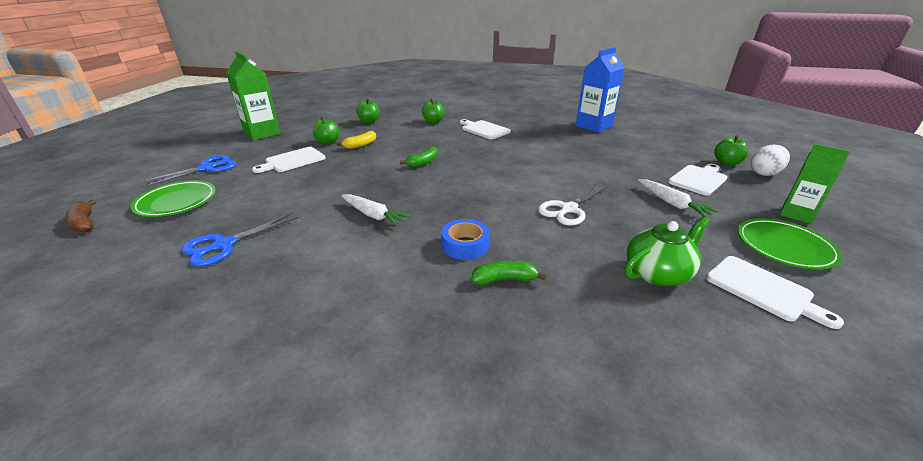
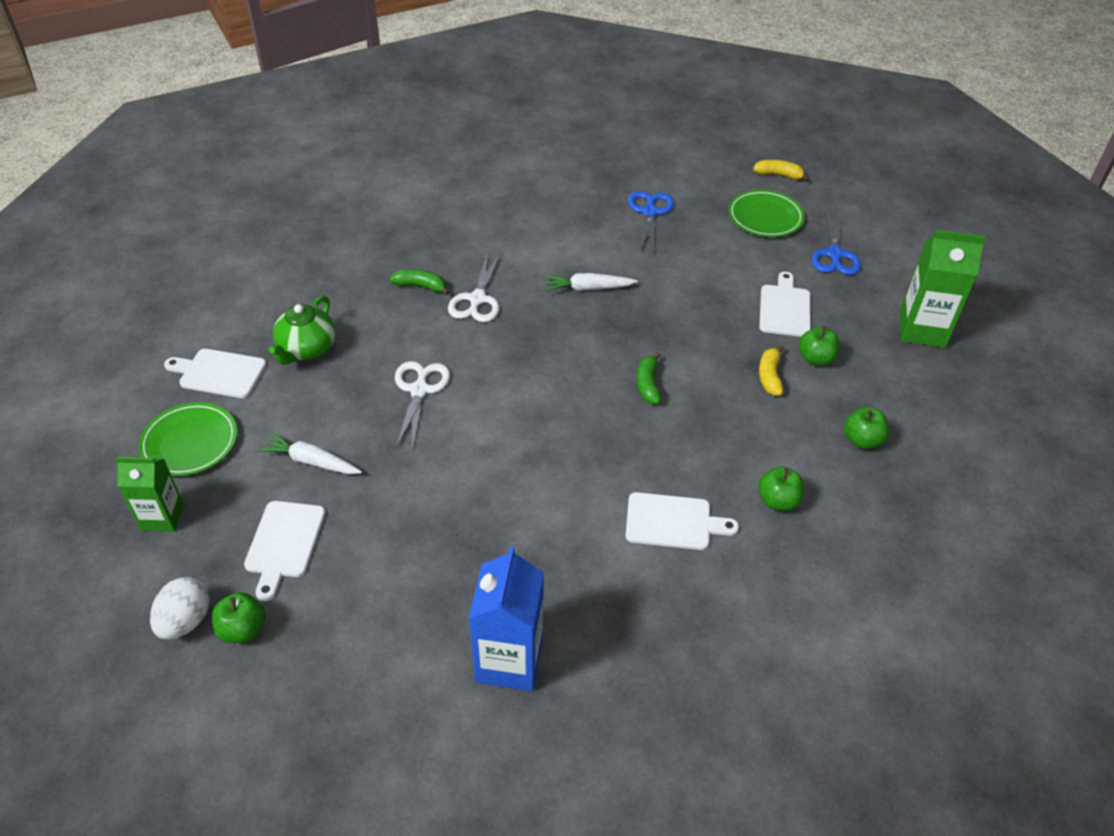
camera: 140 degrees right, 15 degrees up
(84, 223) = (778, 175): brown banana -> yellow banana
(465, 245) = (477, 299): blue tape -> white scissors
(504, 279) = (421, 286): green banana -> green banana turned 120 degrees counterclockwise

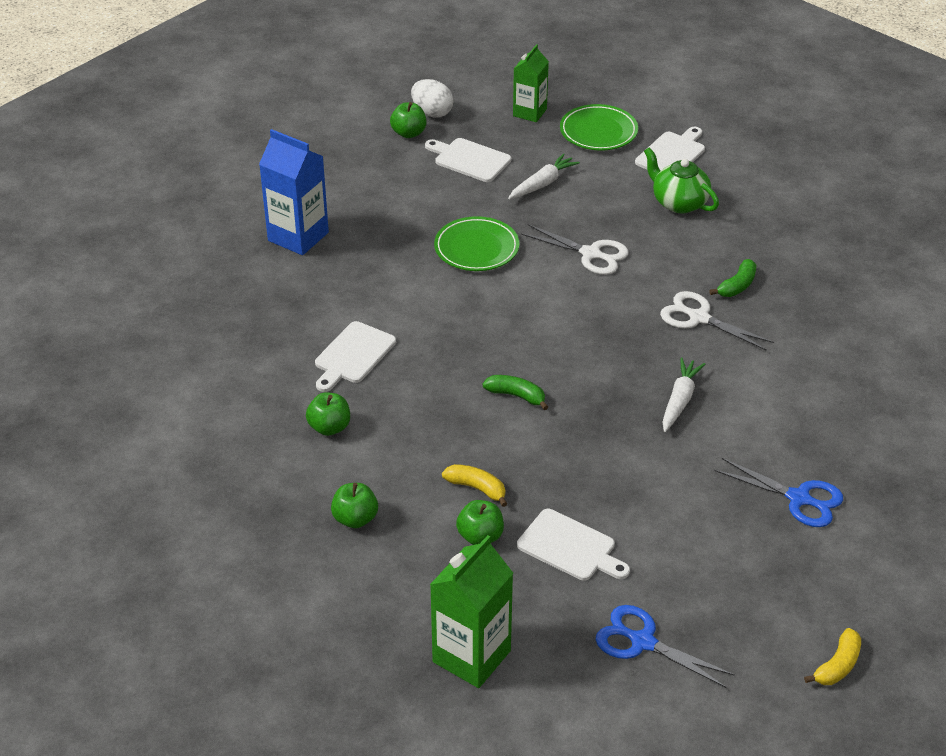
camera: 115 degrees right, 5 degrees down
(765, 217) = (746, 606): green plate -> green plate (476, 248)

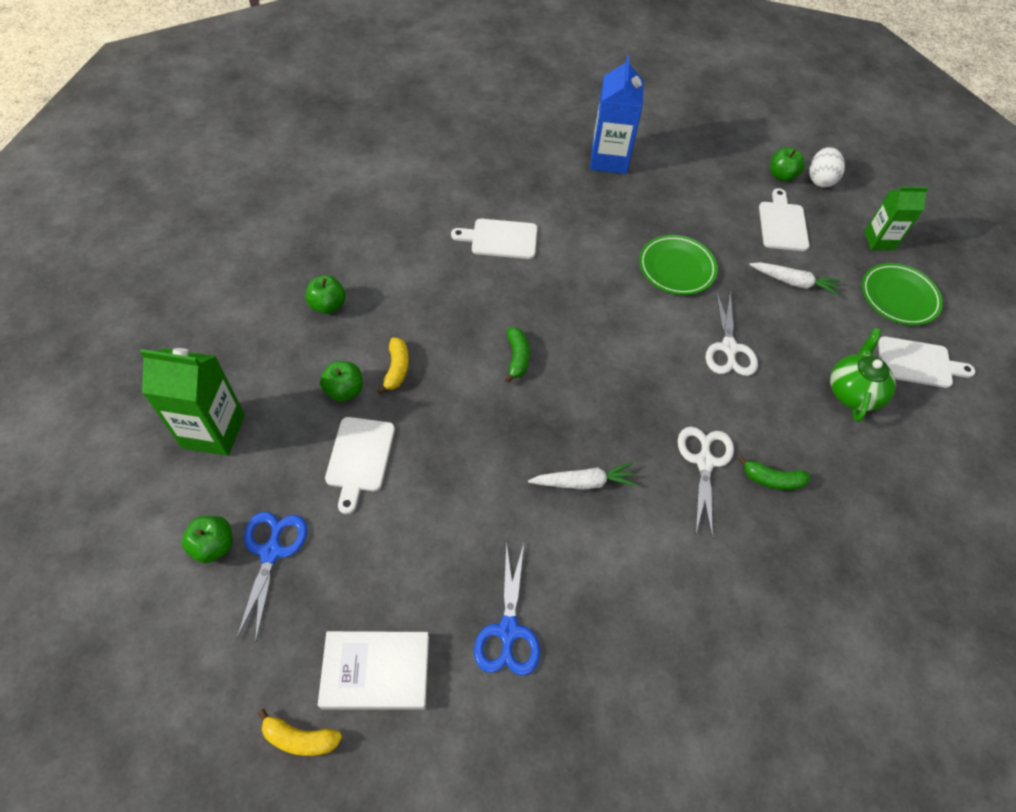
camera: 60 degrees right, 15 degrees up
(329, 427) = (415, 254): green apple -> green apple (214, 546)
(798, 597) = (376, 672): none -> white book

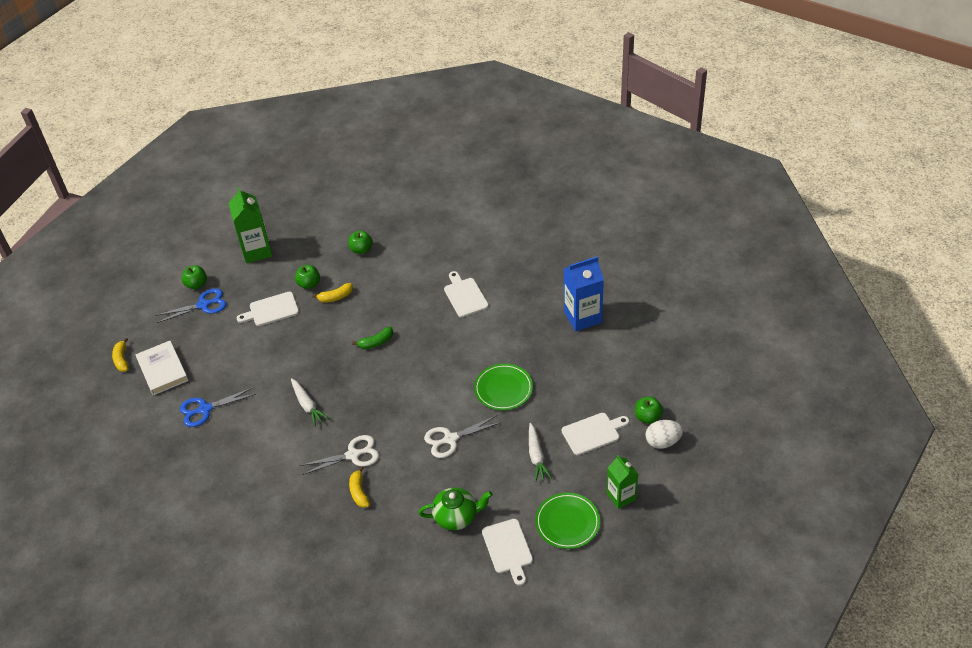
camera: 70 degrees right, 10 degrees down
(772, 479) = (359, 492): green banana -> yellow banana

